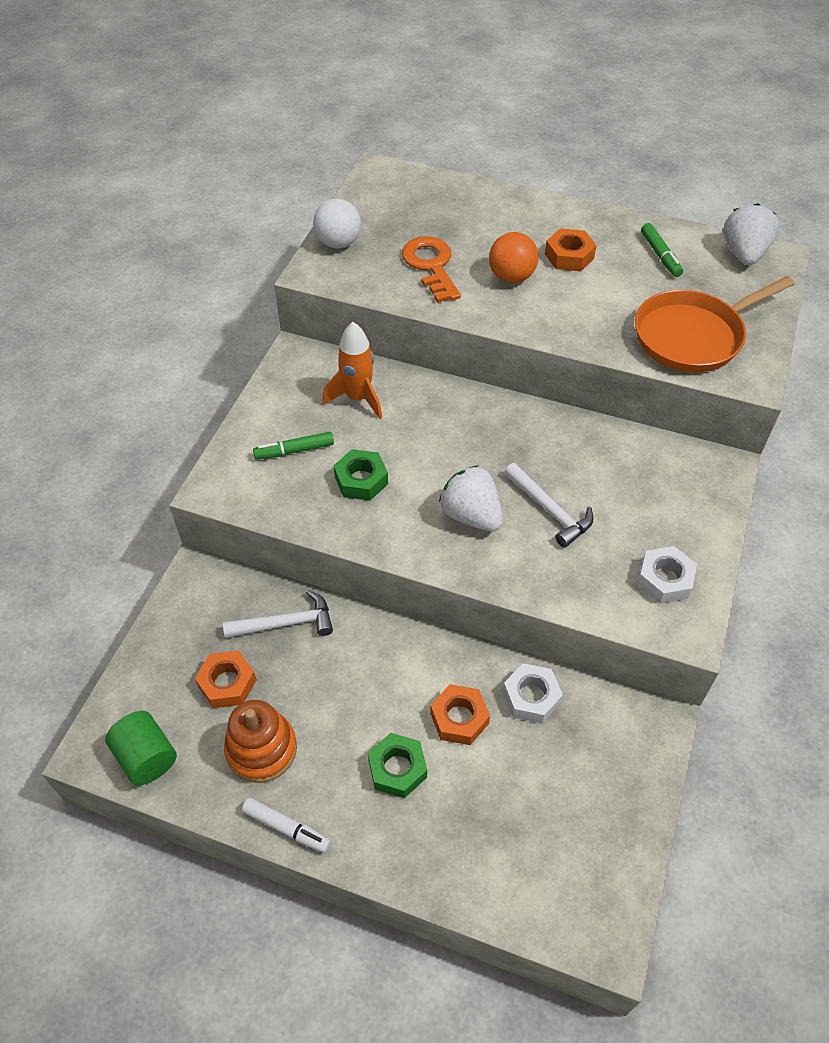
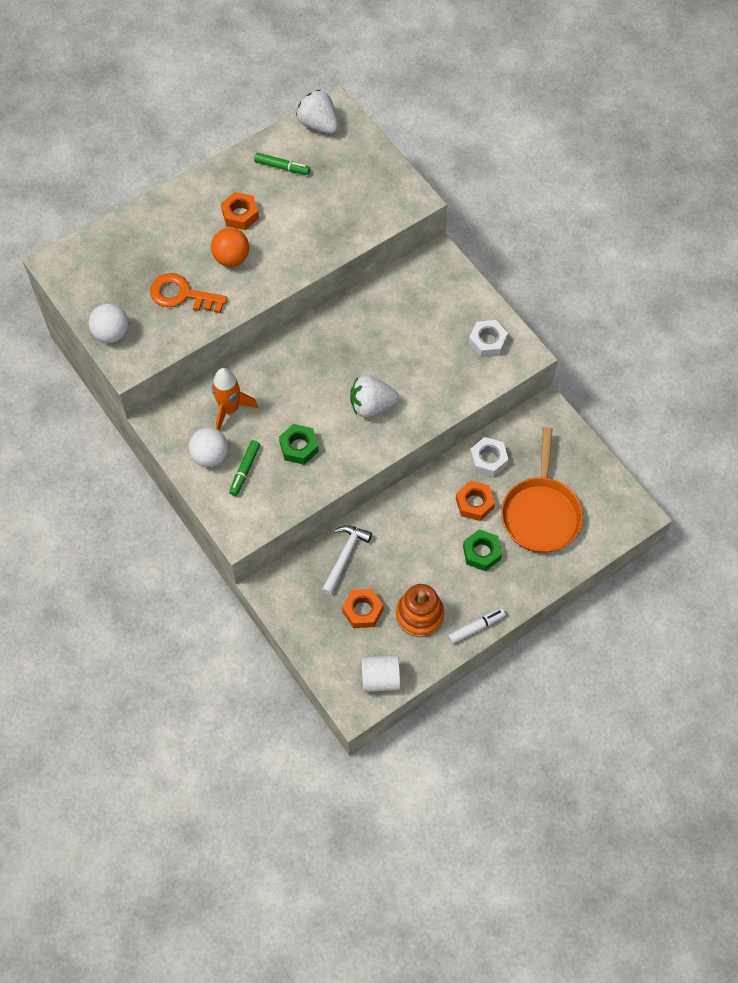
camera: 55 degrees left, 10 degrees up
(146, 757) = (380, 678): green cylinder -> white cylinder
(289, 413) = (210, 456): none -> white ball
(550, 510) = (399, 364): white hammer -> none
(693, 336) = (361, 202): orange pan -> orange pan (541, 513)

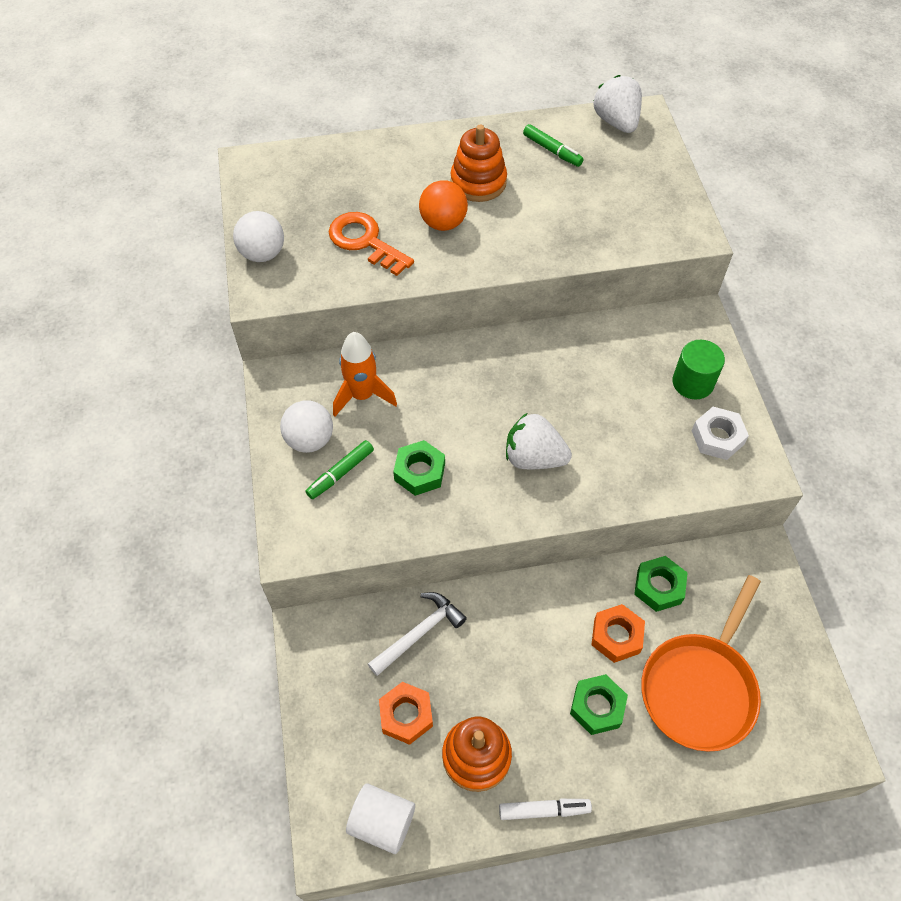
camera: 25 degrees right, 5 degrees down
(240, 214) = (478, 182): orange nut -> orange stacking toy
(455, 308) = (692, 382): none -> green cylinder
(488, 459) = (659, 587): white nut -> green nut

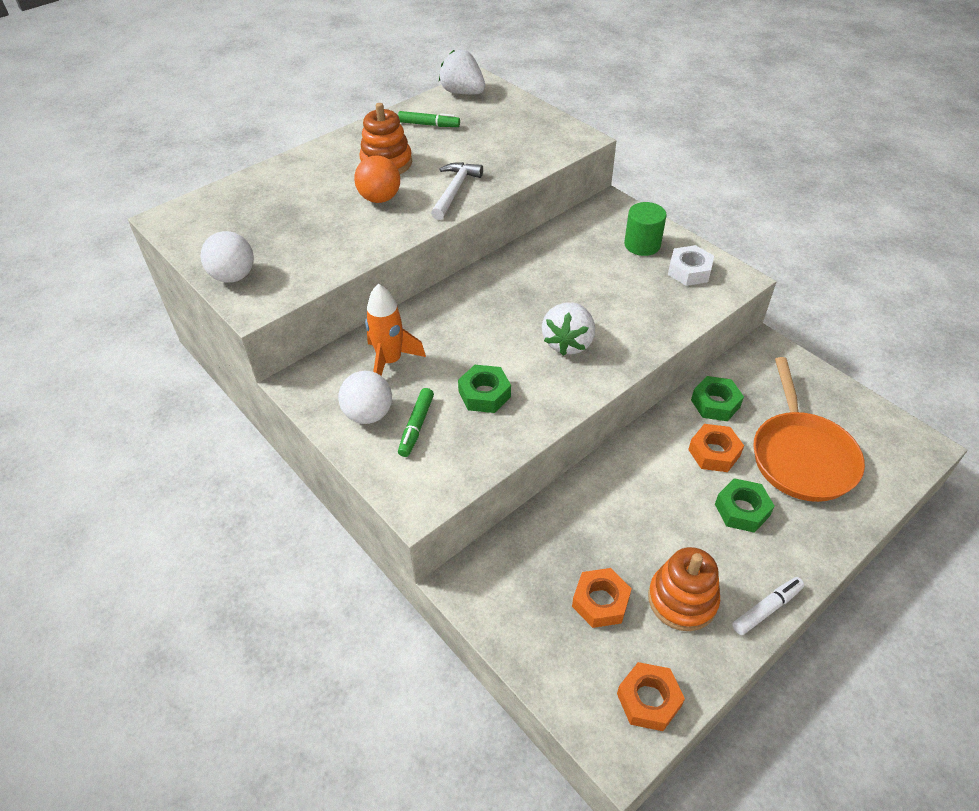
camera: 30 degrees left, 10 degrees down
(365, 241) = (322, 234): orange key -> none
(382, 822) = (648, 700): white cylinder -> orange nut
(419, 633) = (561, 532): white hammer -> white hammer (454, 191)
(534, 458) = (568, 343): white strawberry -> white strawberry turned 60 degrees counterclockwise

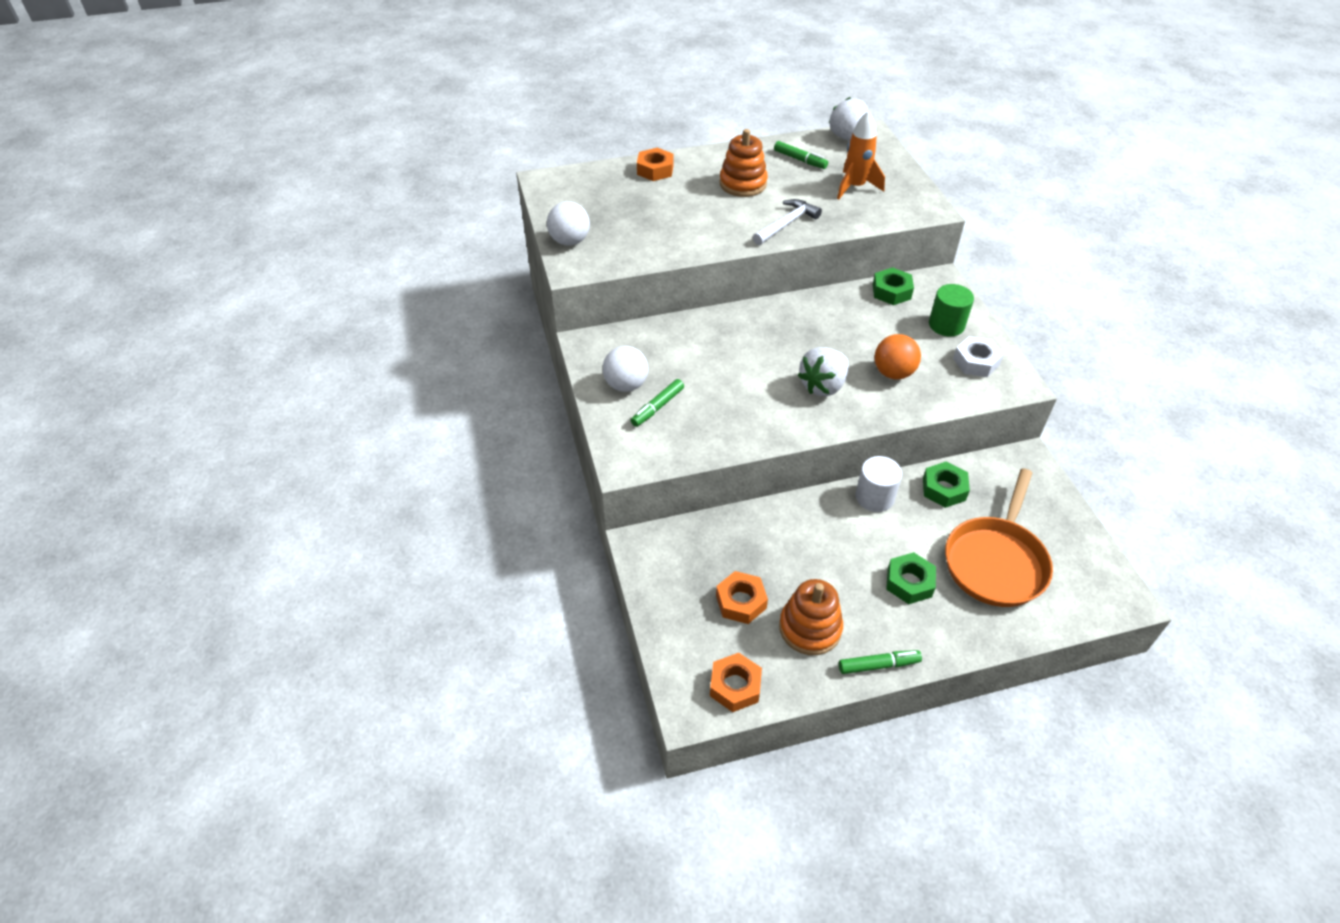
camera: 25 degrees right, 0 degrees up
(380, 198) = (719, 212): orange ball -> orange ball (893, 373)
(390, 361) = (666, 350): orange rocket -> orange rocket (855, 187)
(484, 394) = (726, 402): green nut -> green nut (891, 291)
(660, 436) = (874, 497): none -> white cylinder
(714, 452) = (915, 528): orange nut -> orange nut (655, 170)
(767, 609) = (878, 665): white marker -> green marker

